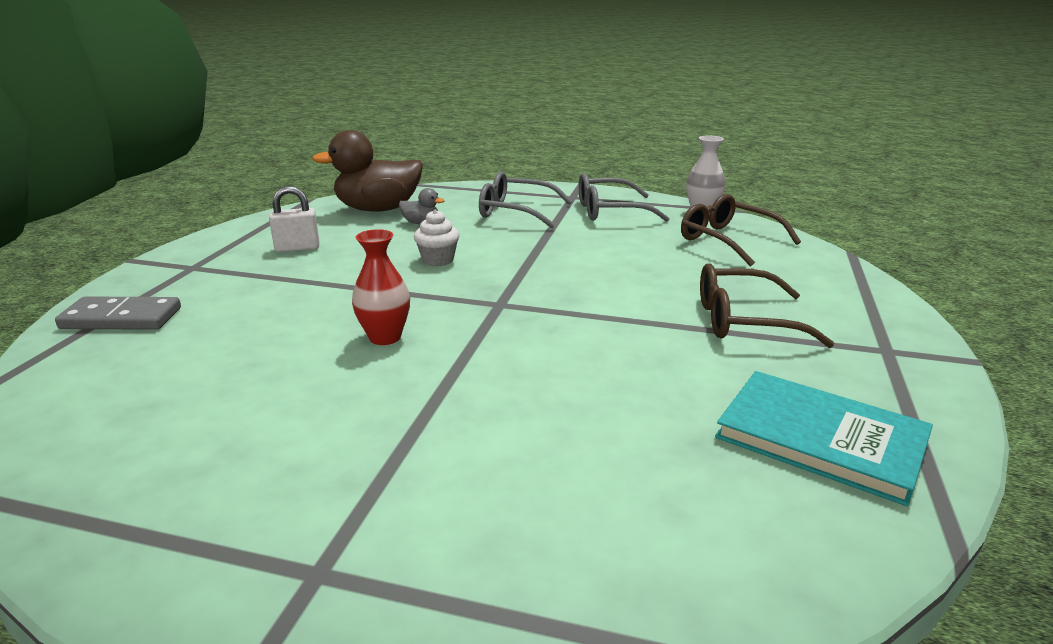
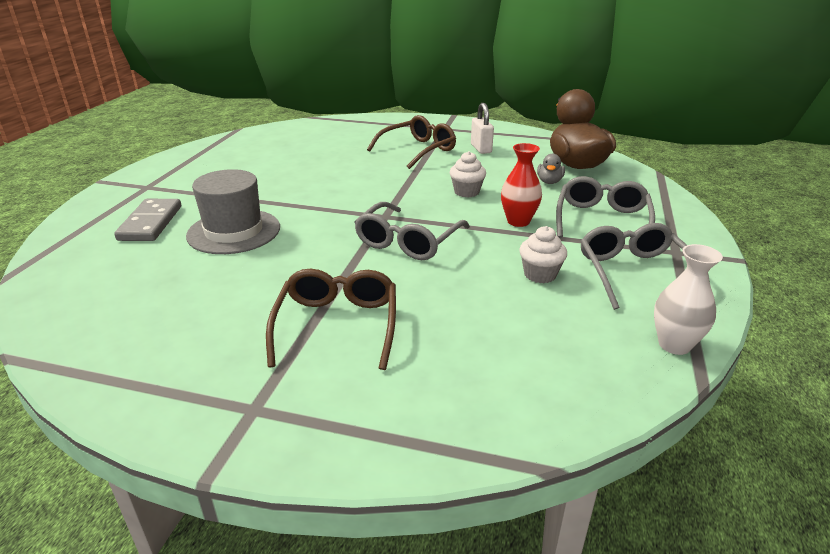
camera: 90 degrees right, 5 degrees up
(121, 318) = (376, 125): grey domino -> grey domino (151, 223)
(385, 337) = (340, 184): red vase -> red vase (518, 221)
(547, 411) = (234, 231): none -> grey hat
(567, 290) = (408, 242): none -> grey glasses
(621, 239) = (540, 274): none -> white cupcake
(727, 240) = (561, 350): brown glasses -> brown glasses (418, 150)
(820, 439) = (145, 329): turquoise book -> none

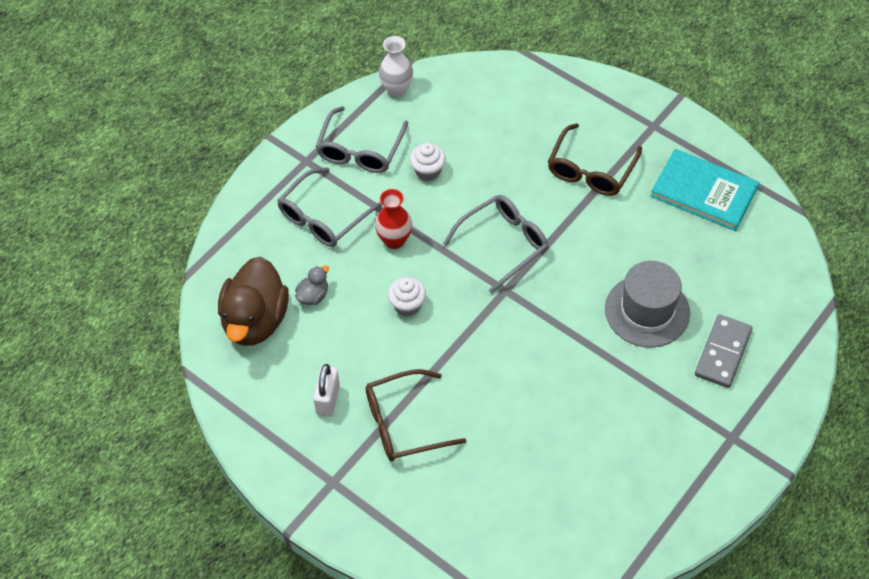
camera: 155 degrees left, 25 degrees up
(164, 341) = (704, 192): none -> turquoise book

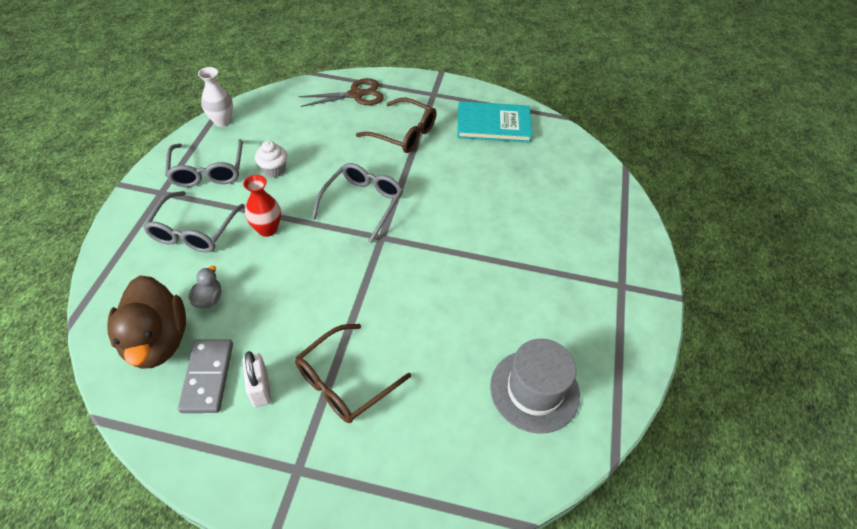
camera: 30 degrees left, 5 degrees down
(407, 305) = (302, 277): white cupcake -> none
(561, 98) = (357, 95): none -> brown scissors
(591, 170) = (404, 133): brown glasses -> brown glasses turned 60 degrees counterclockwise
(647, 311) = (501, 215): grey hat -> grey hat (534, 390)
(722, 353) = (574, 226): grey domino -> grey domino (207, 377)

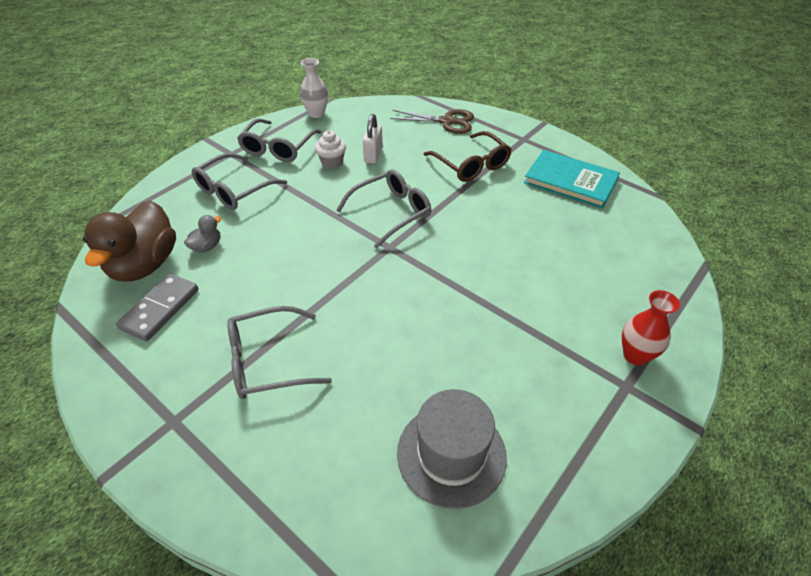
camera: 30 degrees right, 5 degrees down
(260, 388) = (193, 336): white padlock -> white padlock (373, 155)
(267, 229) = (293, 207): red vase -> red vase (635, 355)
(344, 382) = (267, 361): brown glasses -> grey glasses

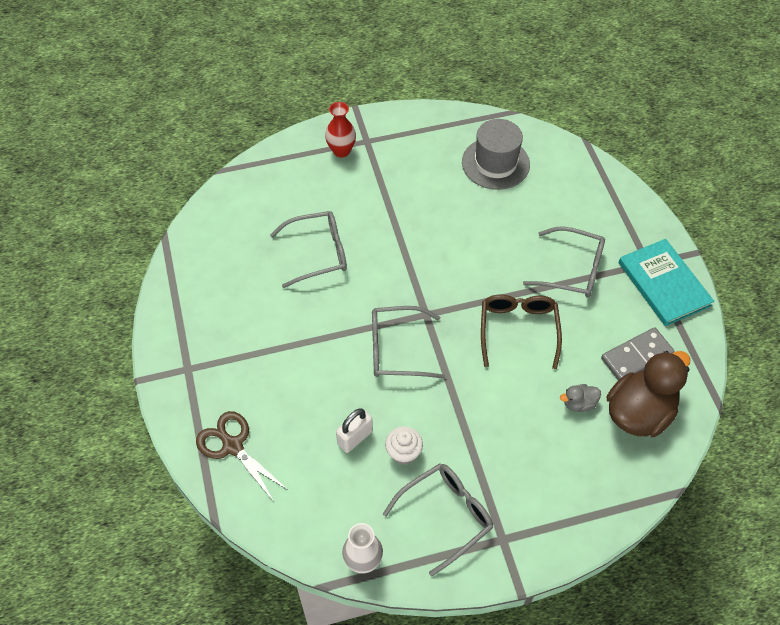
camera: 145 degrees left, 10 degrees up
(233, 190) = (525, 469): grey glasses -> grey glasses (318, 253)
(471, 165) = (274, 364): brown glasses -> brown glasses (518, 330)
(570, 181) = (212, 292): turquoise book -> turquoise book (664, 284)

